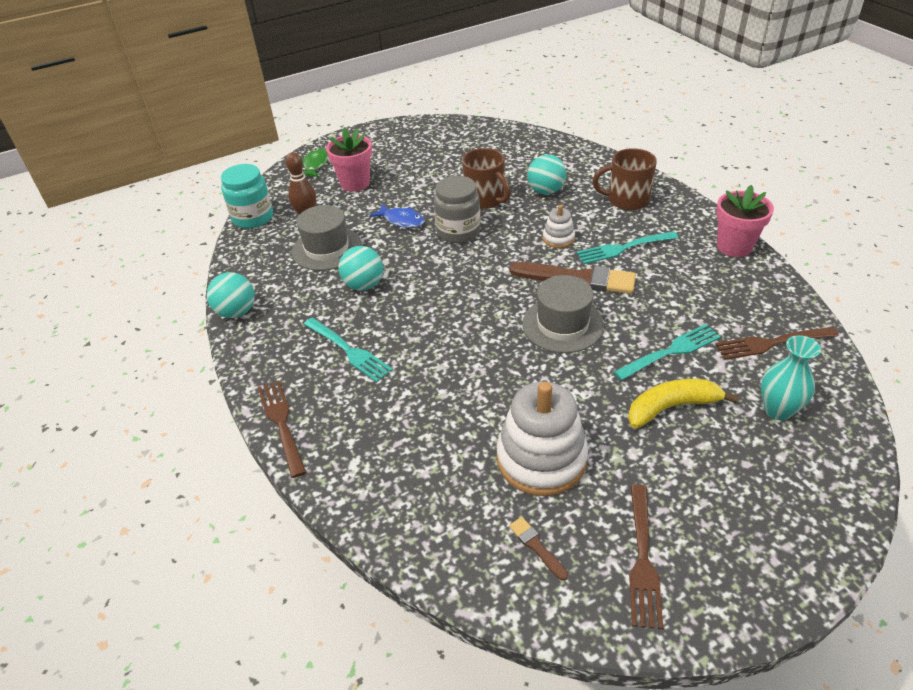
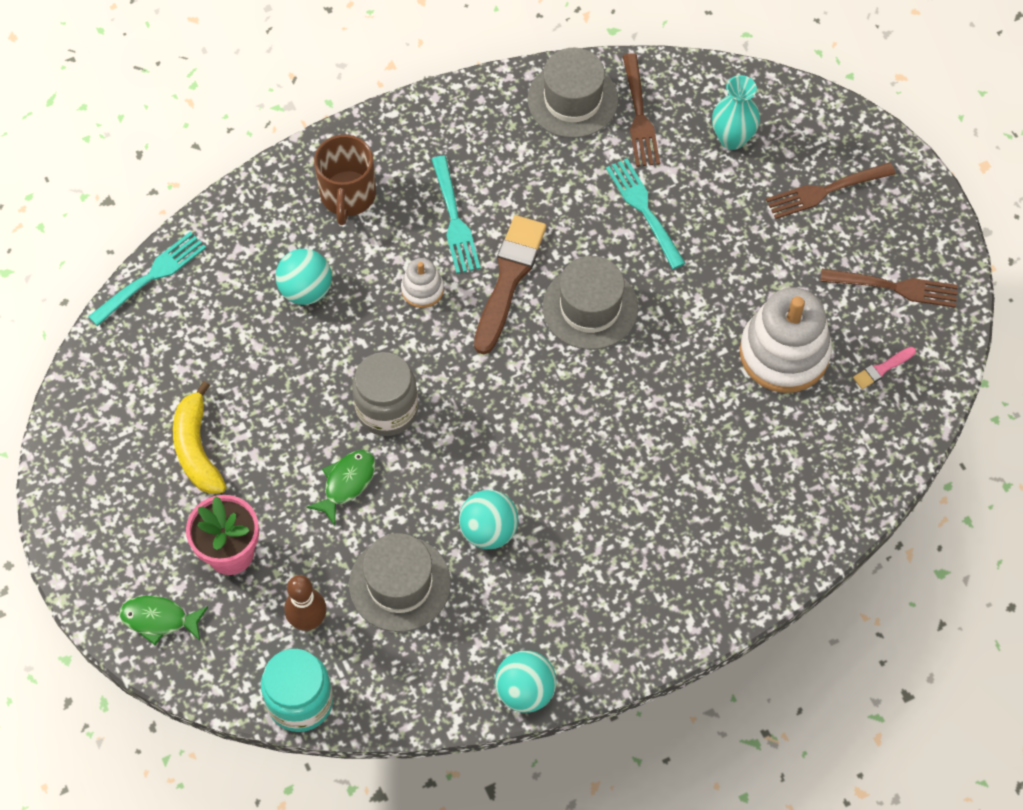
camera: 90 degrees left, 20 degrees up
(282, 424) = (725, 608): brown fork -> brown fork (826, 190)
(348, 350) = (613, 544): turquoise fork -> turquoise fork (151, 277)
(402, 220) = (346, 483): blue fish -> green fish
(485, 199) = (313, 369): brown mug -> none
(536, 546) = (882, 369): brown brush -> pink brush
(672, 407) = (723, 226): yellow banana -> yellow banana (197, 448)
(734, 246) = (469, 103): pink flower pot -> none
(767, 301) = (572, 100): none -> grey hat

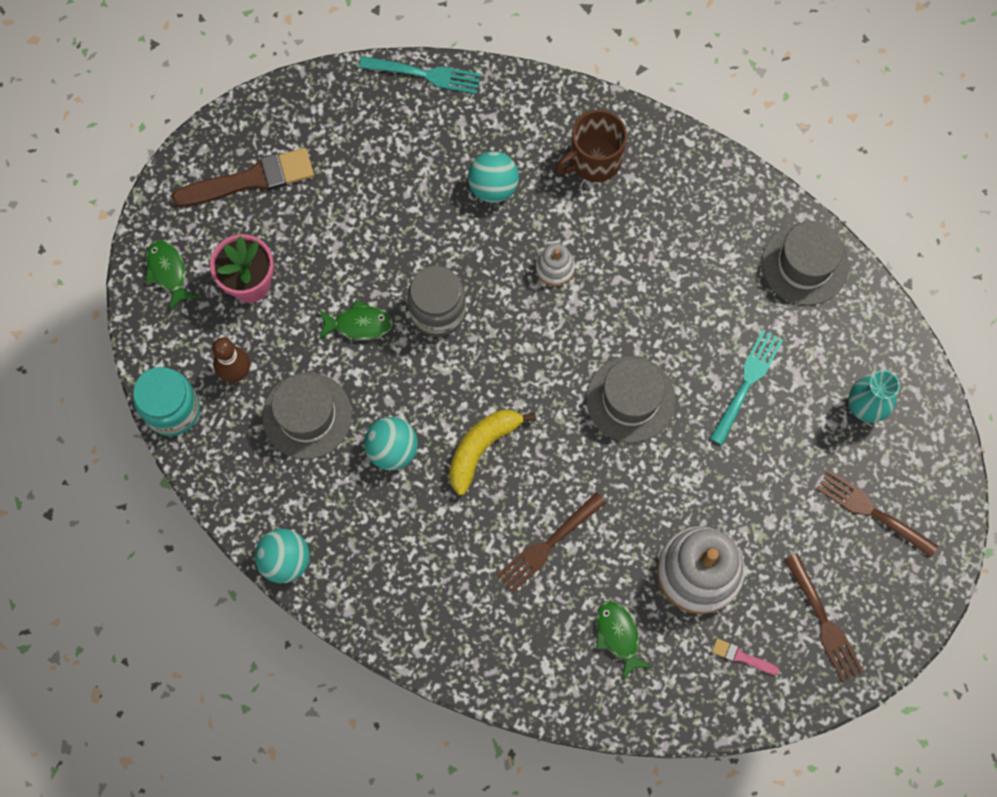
camera: 55 degrees right, 10 degrees up
(197, 448) = (313, 203): yellow banana -> yellow banana (482, 448)
(454, 219) = (631, 249): turquoise fork -> none
(509, 279) = (610, 323): brown brush -> brown brush (250, 180)
(639, 115) = (830, 323): brown fork -> brown fork (548, 544)
(796, 453) = (618, 636): none -> green fish

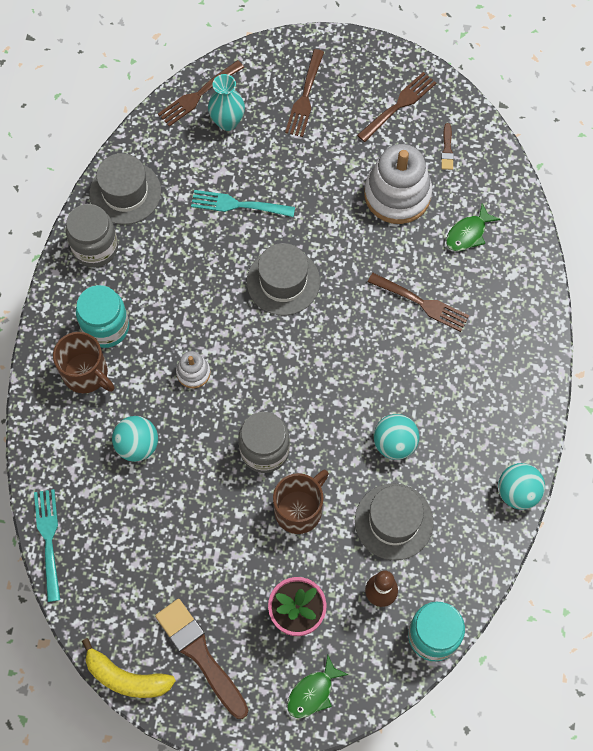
camera: 110 degrees left, 5 degrees down
(359, 324) = (299, 509): green fish -> brown mug
(482, 448) = (365, 376): yellow banana -> yellow banana (126, 677)
(642, 195) = (106, 327): none -> turquoise jar
(742, 657) = (447, 149): pink brush -> brown brush
(744, 212) = (95, 247): none -> grey jar
(914, 387) = (199, 94): none -> brown fork

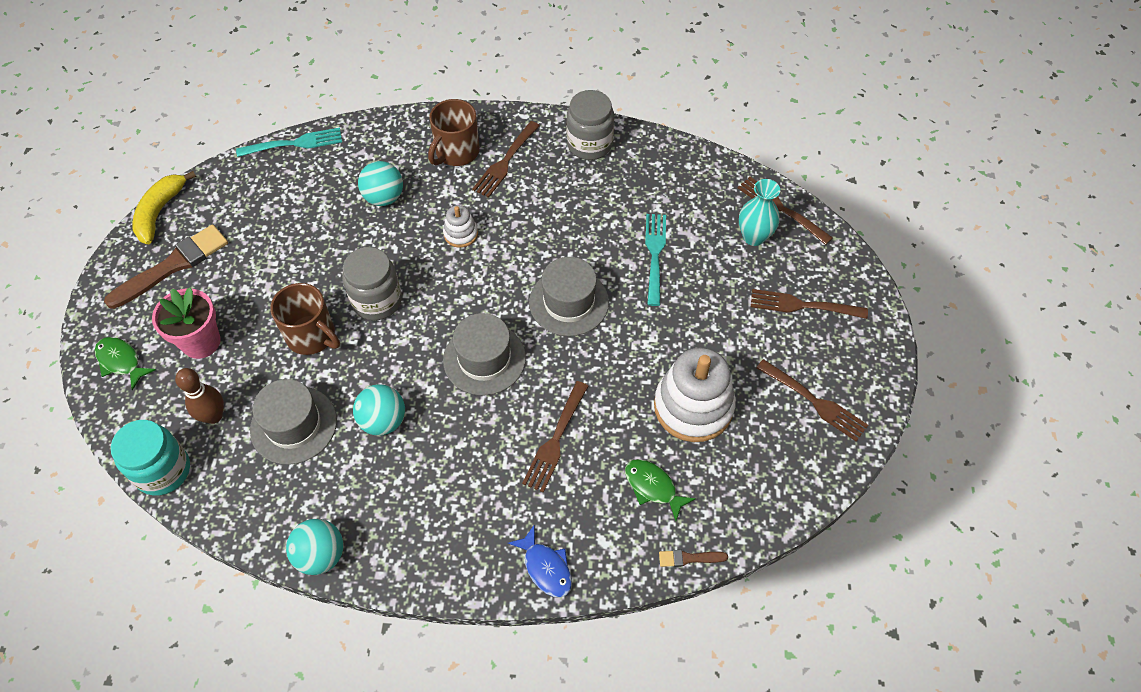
camera: 85 degrees right, 10 degrees down
(106, 327) = (505, 161): turquoise jar -> brown fork
(125, 192) = (654, 160): grey hat -> grey hat (484, 359)
(447, 149) = (765, 458): brown brush -> brown brush (689, 558)
(533, 318) = (546, 567): none -> blue fish

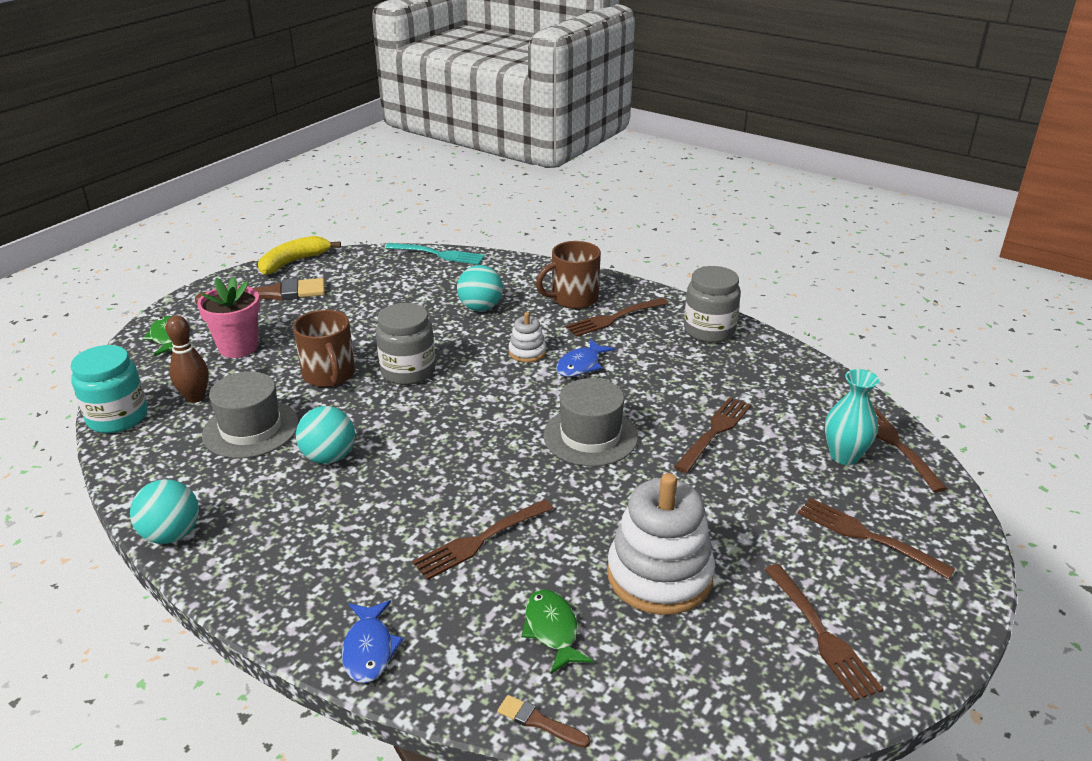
camera: 30 degrees right, 25 degrees down
(484, 359) = (467, 448): grey hat -> none
(513, 229) = (581, 365): none -> blue fish
(655, 255) = (714, 432): turquoise fork -> brown fork

